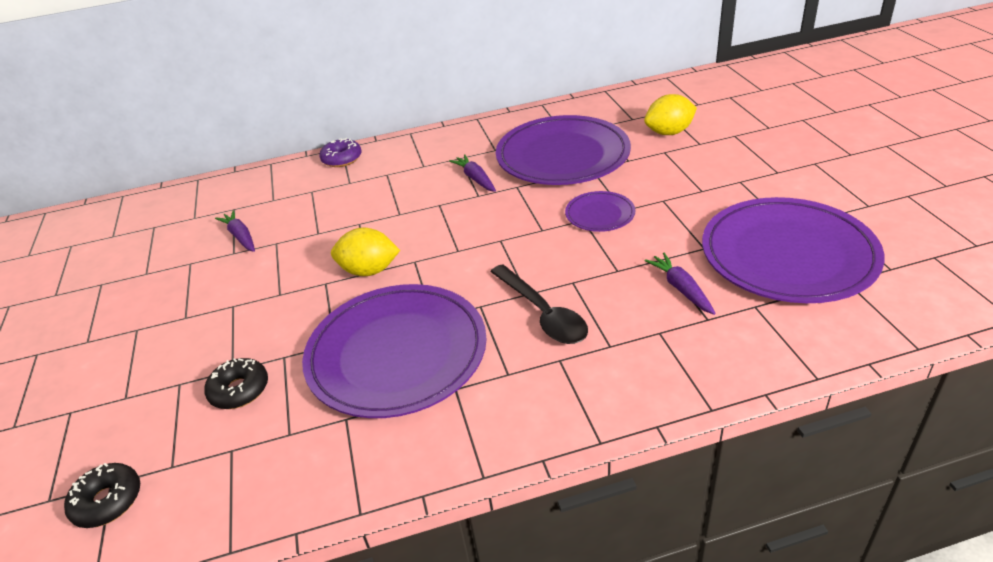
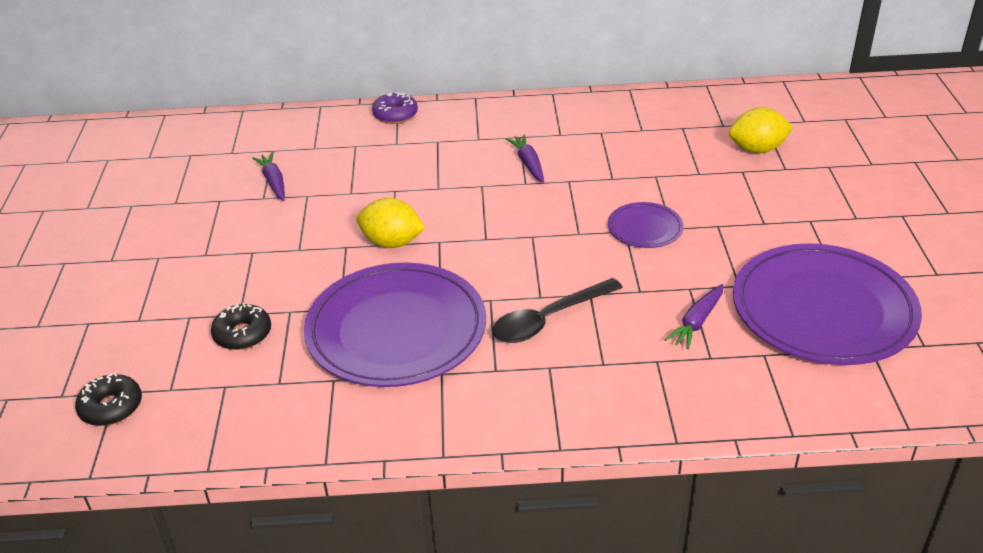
camera: 10 degrees right, 0 degrees up
(542, 313) = (549, 319): black spoon -> black spoon turned 75 degrees clockwise
(562, 156) = (630, 155): purple plate -> none
(681, 288) = (697, 322): purple carrot -> purple carrot turned 135 degrees counterclockwise

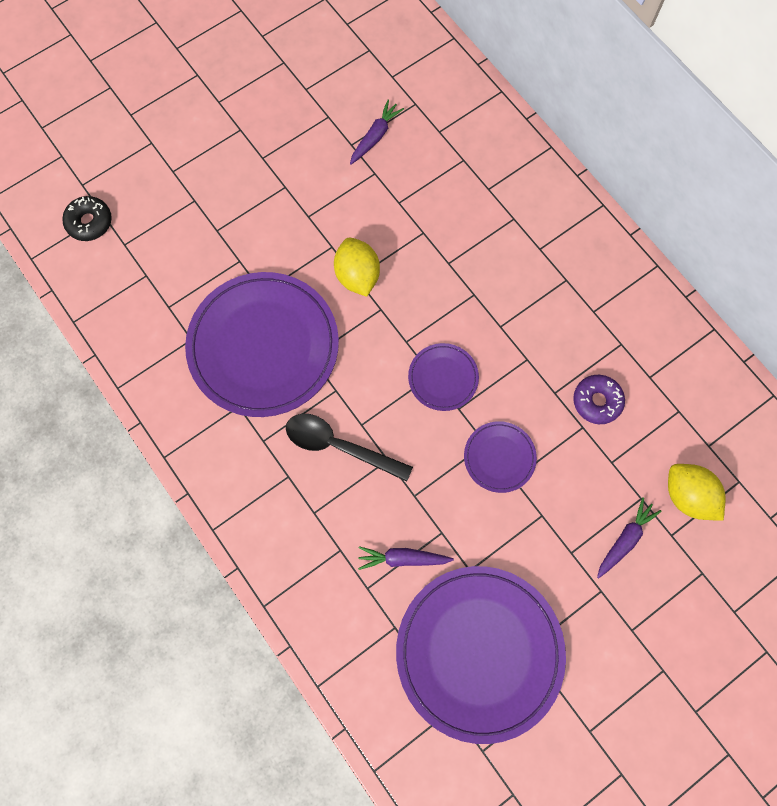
camera: 55 degrees right, 35 degrees up
(243, 334) = (199, 248): black donut -> none
(395, 115) = (530, 158): purple donut -> purple donut (597, 401)
(528, 164) = (530, 312): purple carrot -> purple carrot (625, 539)
(541, 231) = (443, 378): none -> purple plate

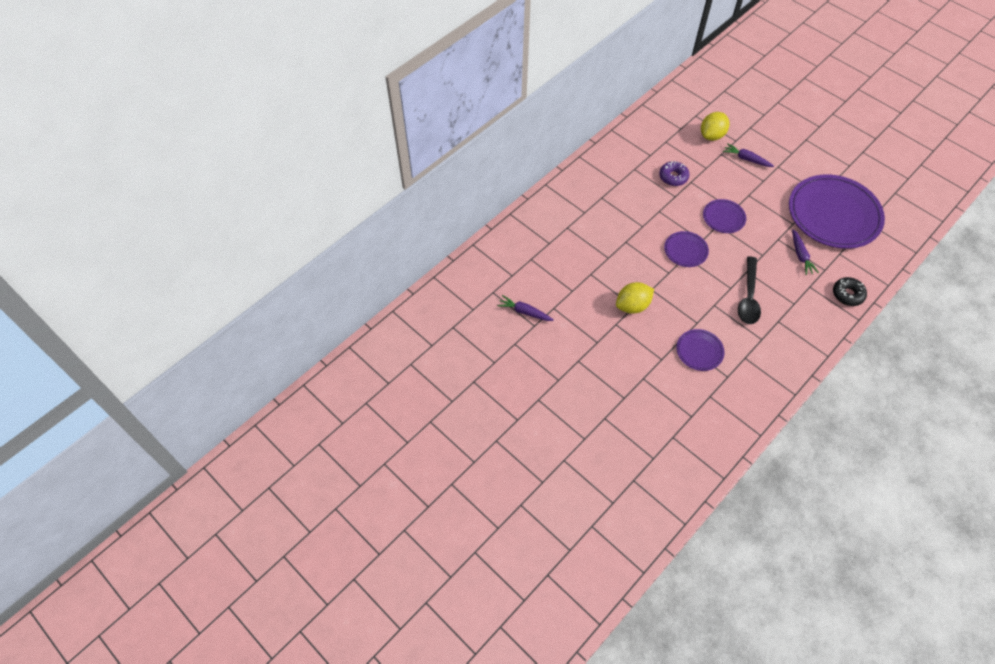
camera: 100 degrees left, 15 degrees down
(89, 222) = (643, 488): black donut -> black donut (847, 294)
(263, 346) = (699, 351): purple plate -> purple plate, size x0.46

